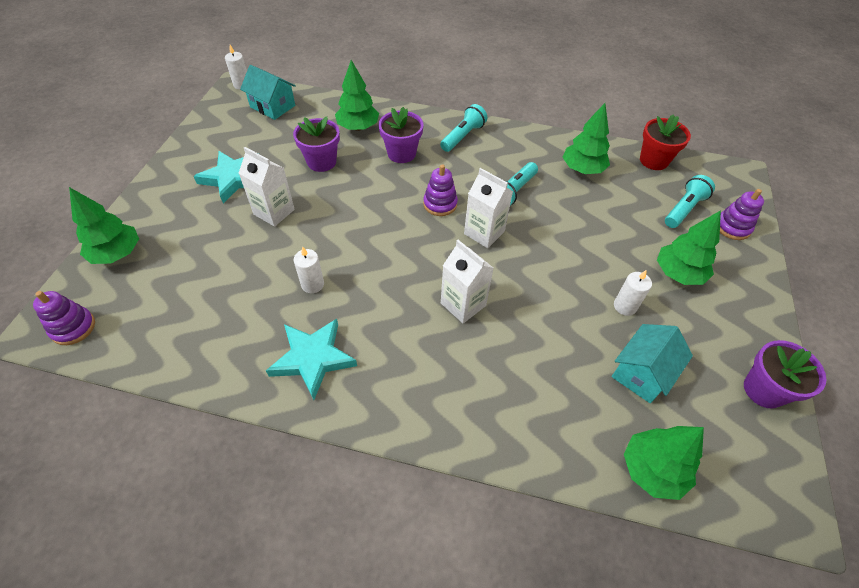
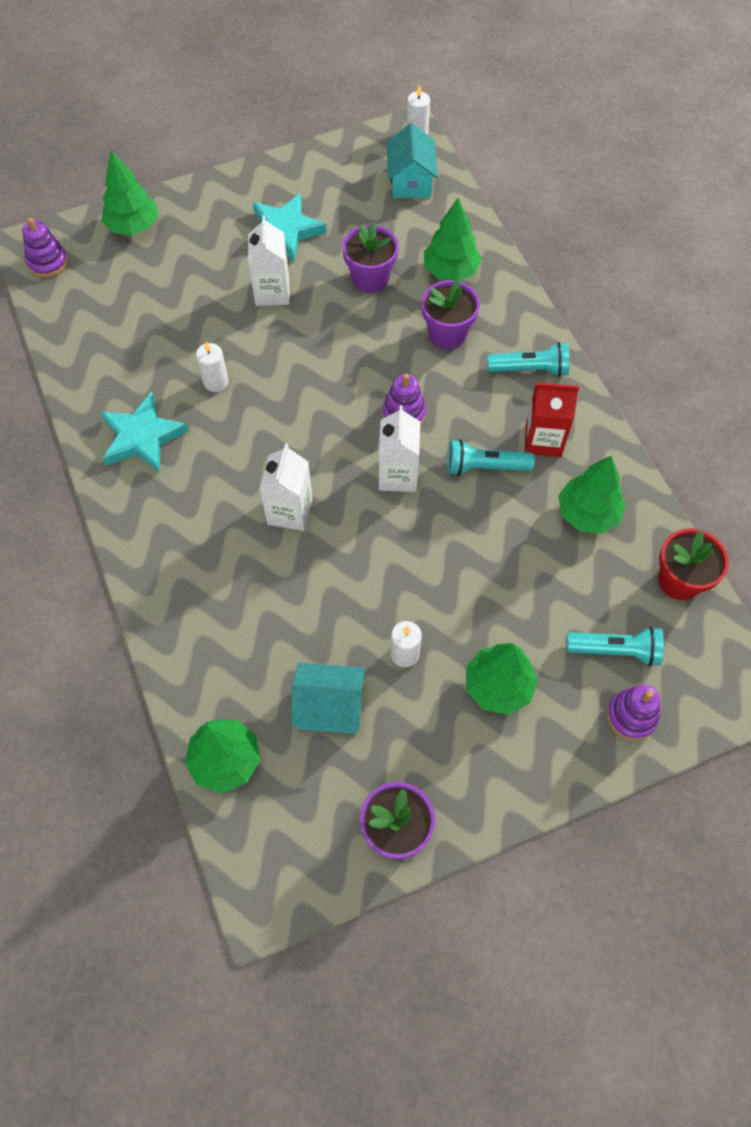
camera: 55 degrees right, 10 degrees up
(517, 158) = (543, 440): none -> red carton

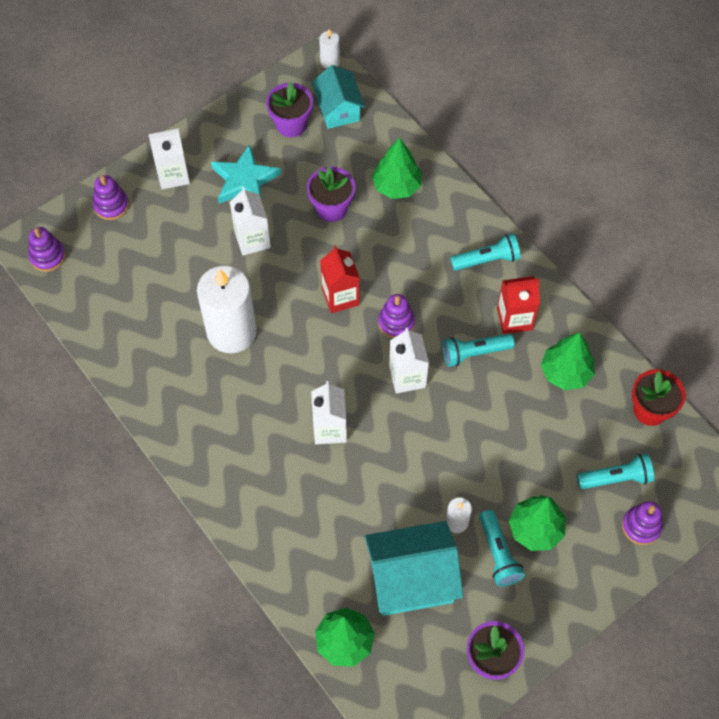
camera: 15 degrees left, 0 degrees up
(133, 226) = (111, 205): green tree -> purple stacking toy
(142, 437) = (186, 395): turquoise star -> none
(210, 210) = (173, 175): none -> white carton
(216, 382) = (231, 332): white candle -> white candle, size x2.29
(329, 707) = (411, 579): turquoise house -> turquoise house, size x1.55
(349, 372) = (340, 296): none -> red carton
(444, 704) = (498, 554): none -> turquoise flashlight
(447, 334) = (410, 244): purple flower pot -> purple flower pot (291, 124)

